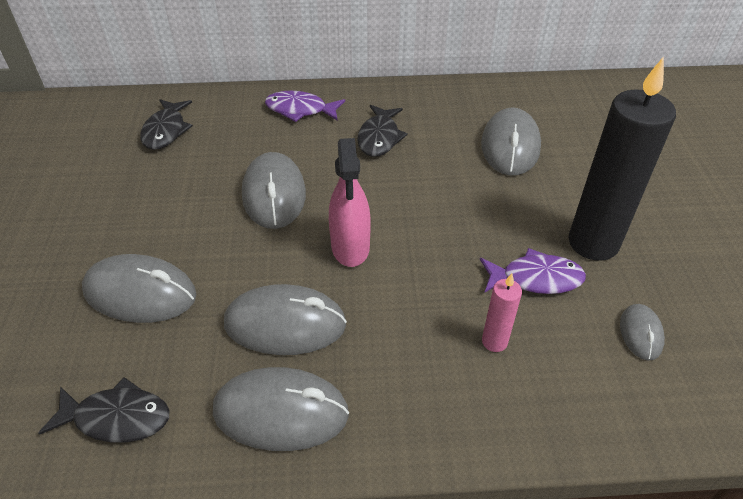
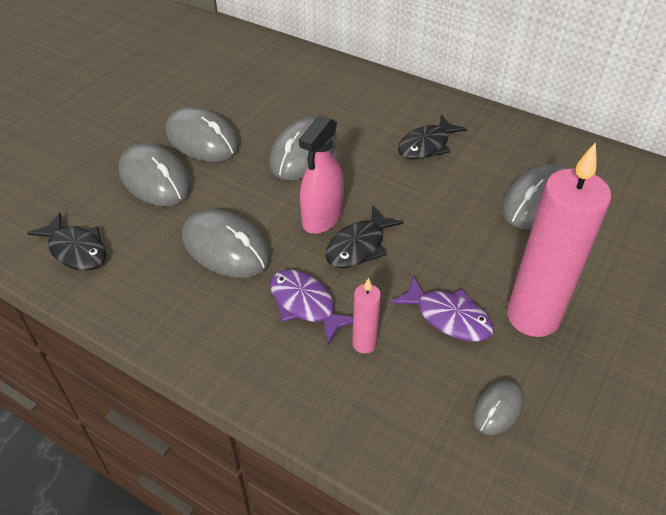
camera: 35 degrees right, 0 degrees up
(166, 131) = (269, 74): black fish -> black fish (359, 246)
(281, 412) = (170, 303): grey mouse -> grey mouse (202, 140)
(300, 110) = (383, 97): purple fish -> purple fish (305, 305)
(593, 243) = (532, 317): black candle -> pink candle

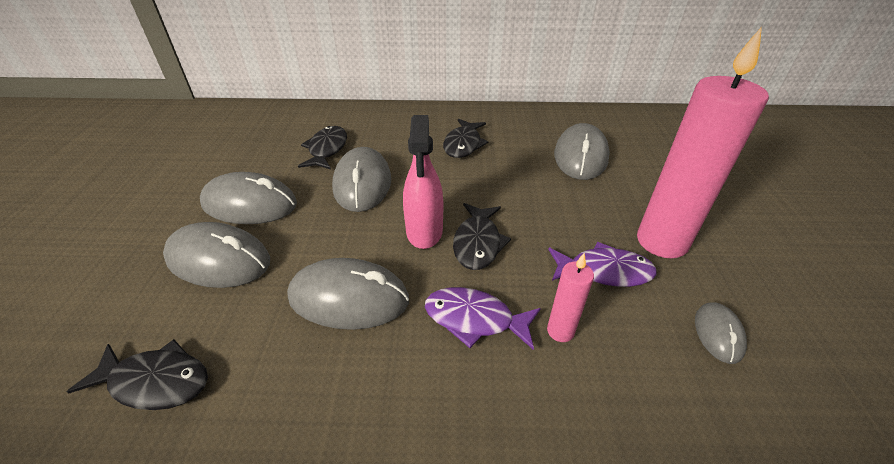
camera: 30 degrees left, 5 degrees down
(295, 107) = (327, 149): none -> black fish

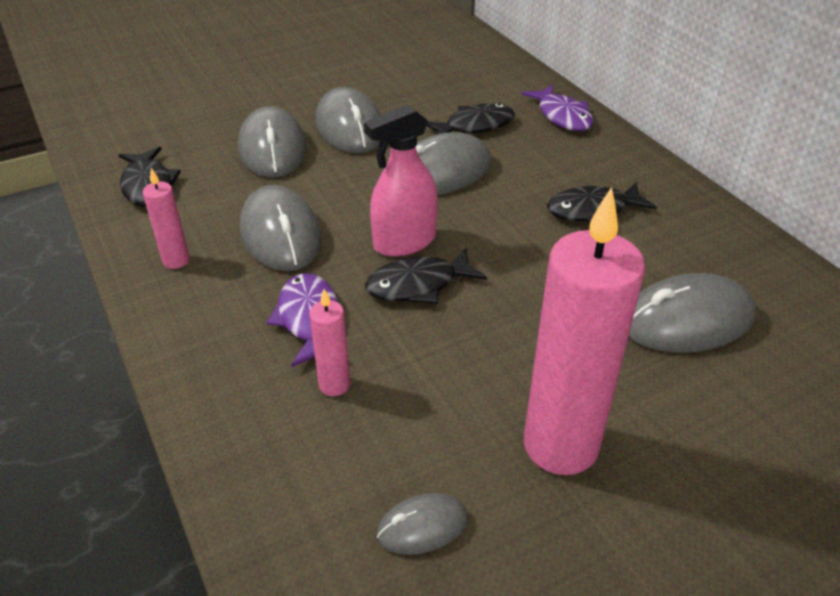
camera: 60 degrees right, 0 degrees up
(314, 395) = (176, 261): none -> pink candle
(604, 271) = (454, 399): purple fish -> purple fish (562, 116)

